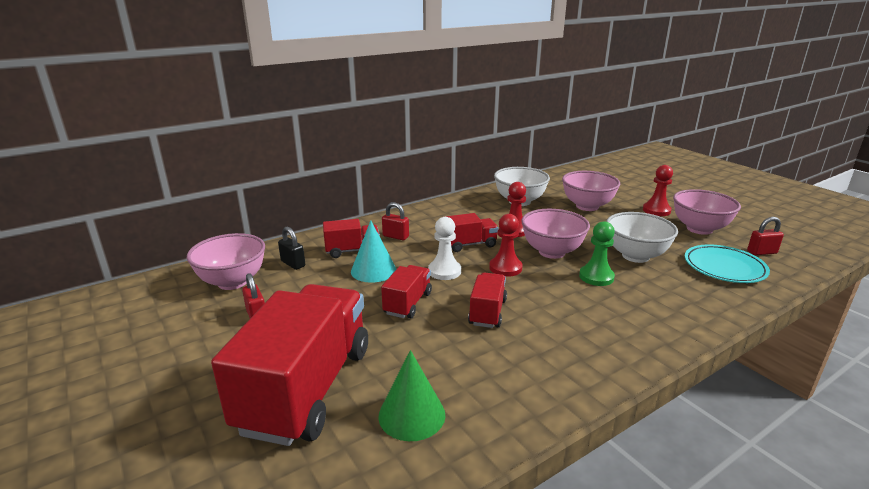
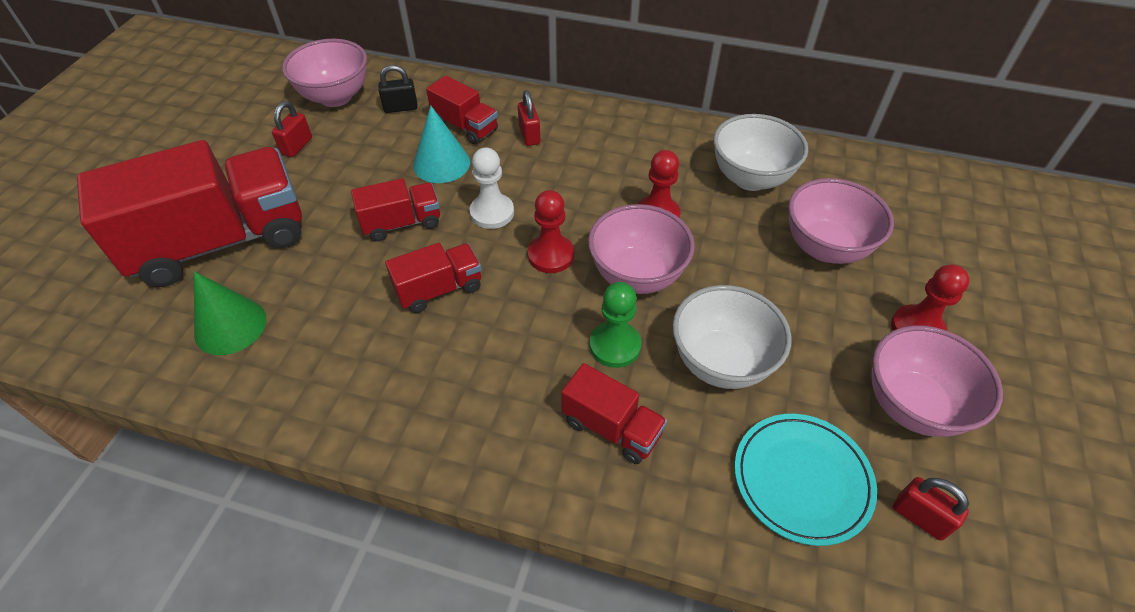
camera: 50 degrees right, 25 degrees up
(293, 264) = (400, 108): black padlock -> black padlock turned 75 degrees clockwise
(469, 244) = (575, 198): red truck -> red truck (612, 427)

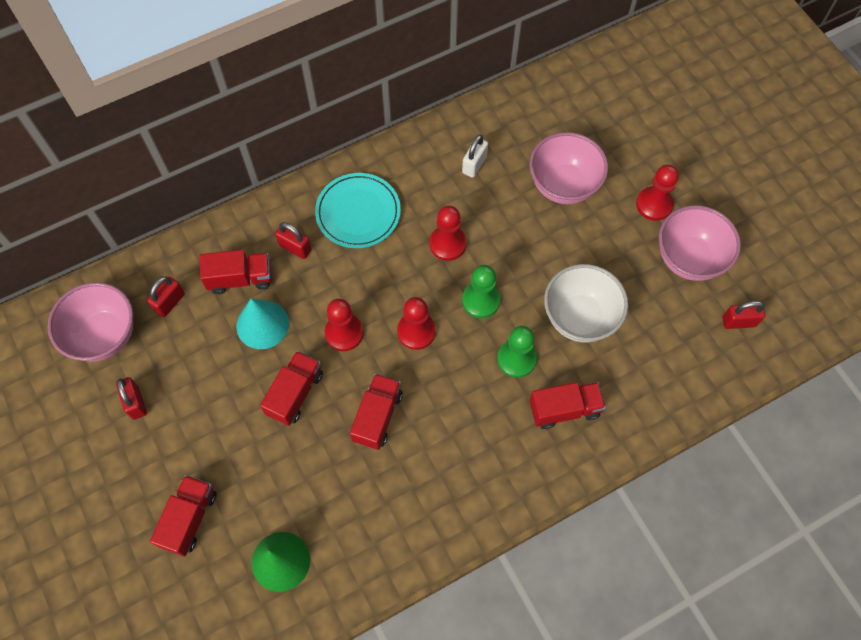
camera: 45 degrees left, 15 degrees up
(221, 241) = (189, 519): red truck -> red truck, size x0.47
(400, 108) = (170, 302): black padlock -> red padlock
(492, 213) = (344, 333): white pawn -> red pawn
(636, 276) = (480, 300): pink bowl -> green pawn
(750, 178) = (474, 164): white bowl -> white padlock
(802, 479) = (675, 351): turquoise plate -> turquoise plate (358, 213)

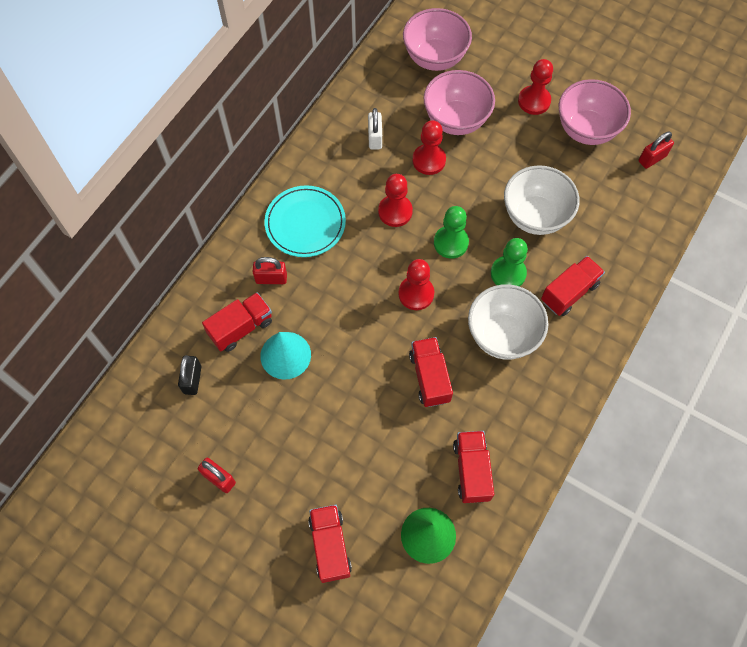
camera: 30 degrees left, 0 degrees up
(104, 336) = (152, 438): pink bowl -> pink bowl (435, 58)
(170, 302) = (192, 380): red padlock -> black padlock
(295, 393) = (350, 396): red truck -> red truck (471, 470)
(344, 333) = (358, 326): red pawn -> red pawn (429, 160)
(471, 415) = (502, 335): none -> white bowl

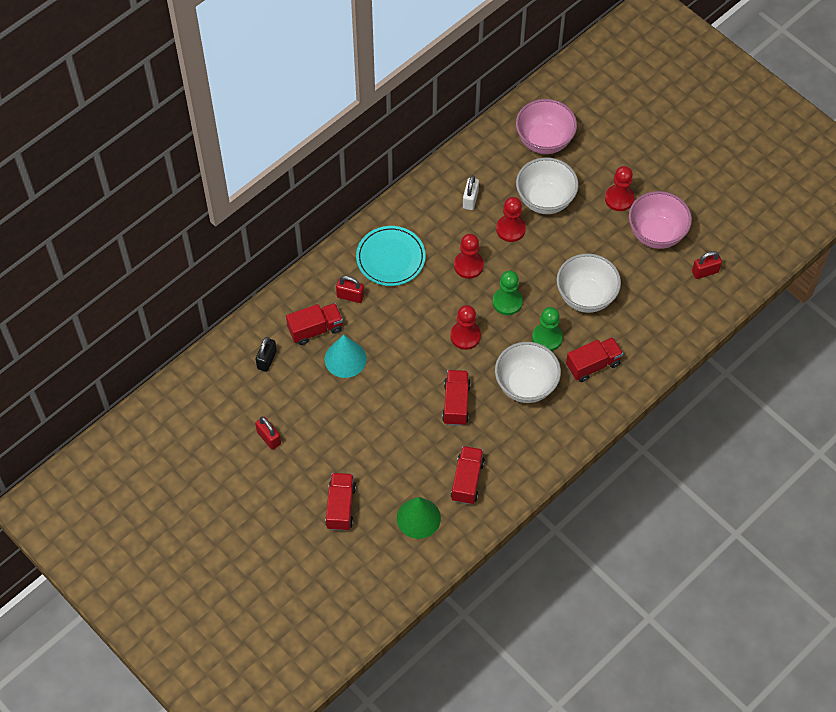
camera: 15 degrees right, 5 degrees down
(456, 120) = (545, 200): pink bowl -> white bowl

